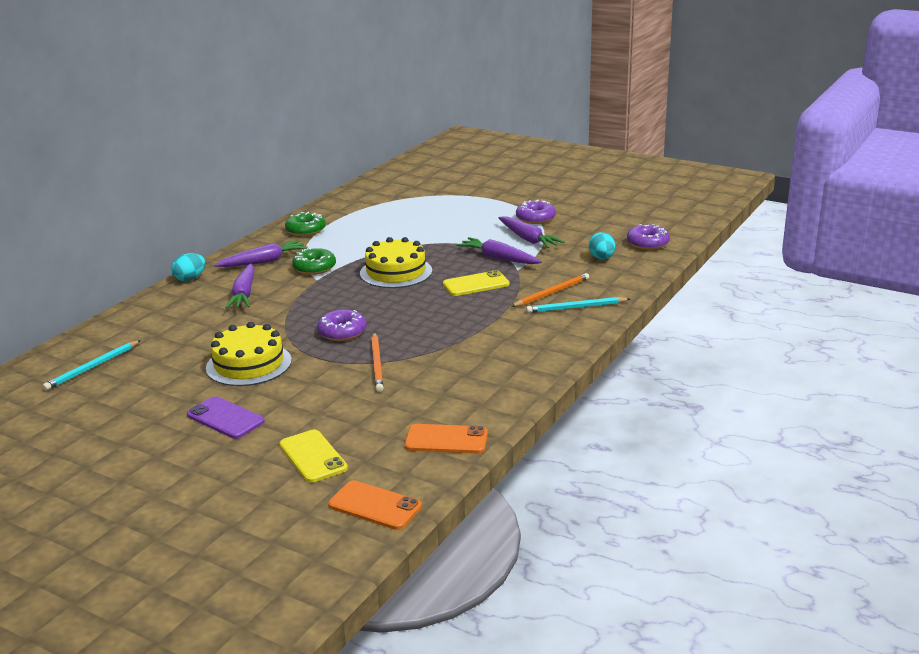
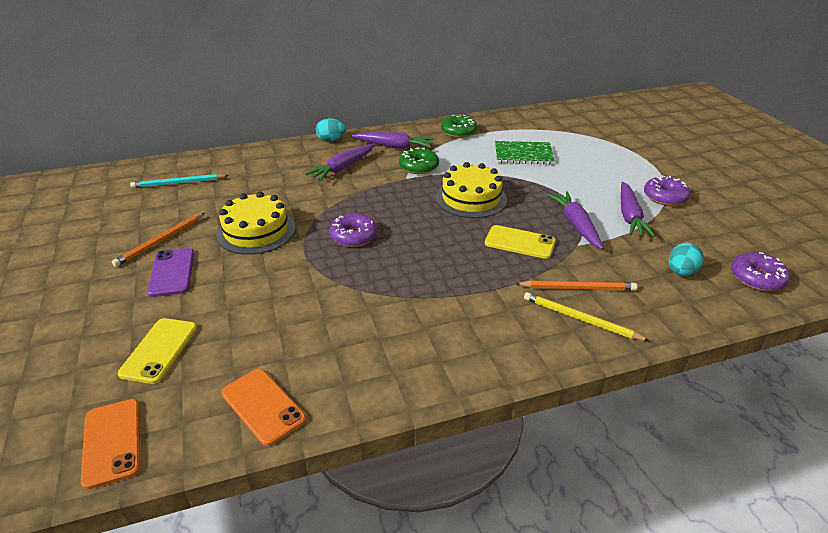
camera: 40 degrees right, 10 degrees up
(377, 364) = (332, 283): orange pencil -> orange pencil (160, 241)
(390, 227) = (523, 154): none -> green notebook
(576, 307) = (580, 319): turquoise pencil -> yellow pencil

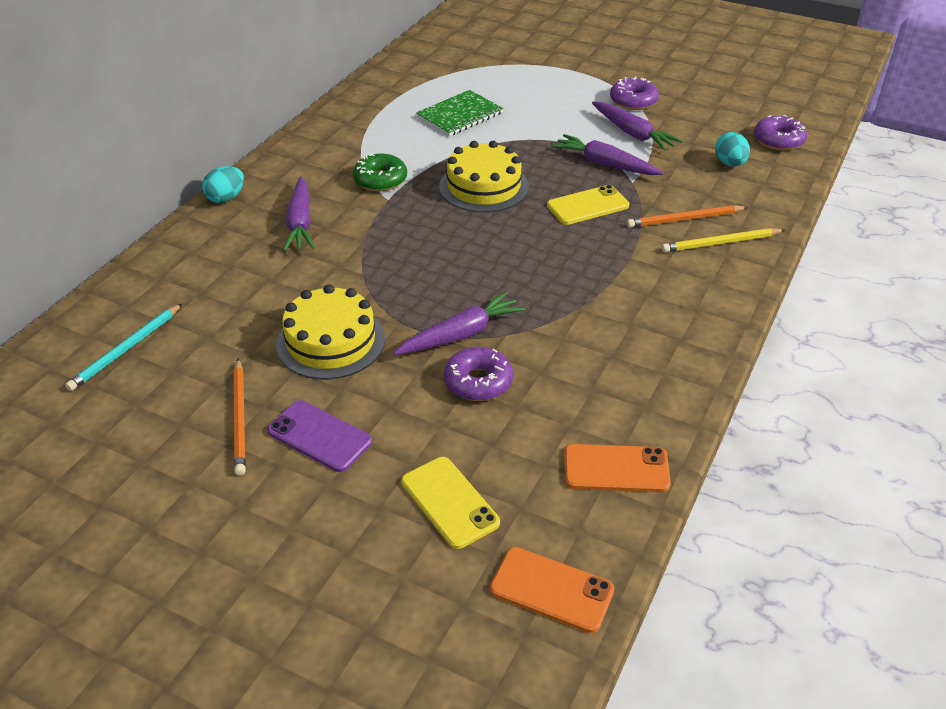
camera: 45 degrees left, 5 degrees up
(353, 236) = (439, 286): purple donut -> purple donut (478, 382)
(394, 146) = (314, 170): purple carrot -> purple carrot (461, 334)
(458, 132) = (356, 119): green donut -> none
(578, 288) = (684, 219): orange pencil -> orange pencil turned 150 degrees counterclockwise

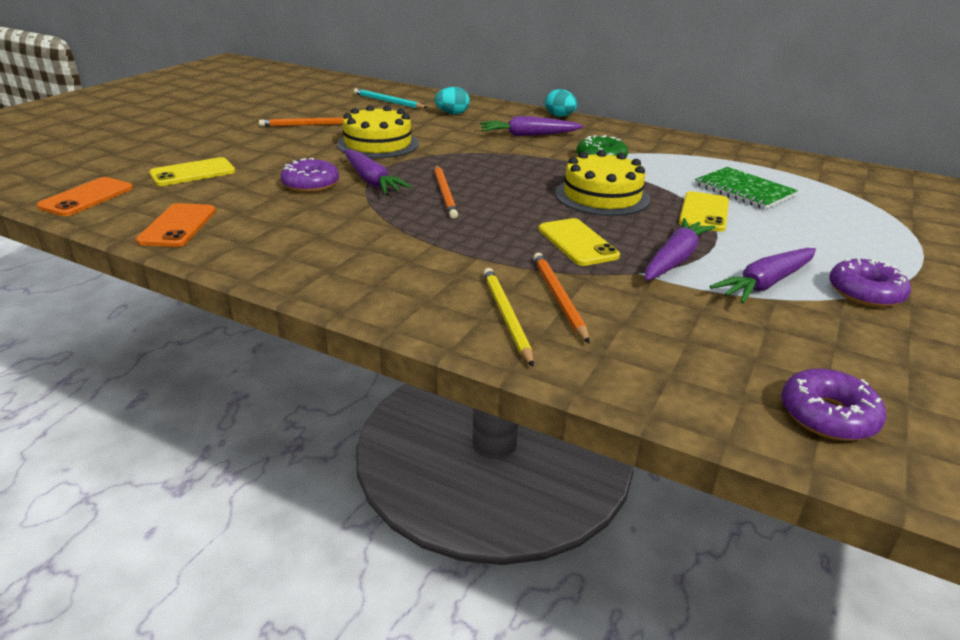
camera: 90 degrees right, 10 degrees down
(319, 436) = (281, 142): purple phone -> none
(491, 279) = (445, 194): none -> orange pencil
(511, 140) = (704, 212): none -> yellow phone
(730, 163) = (719, 352): turquoise egg -> turquoise egg (452, 113)

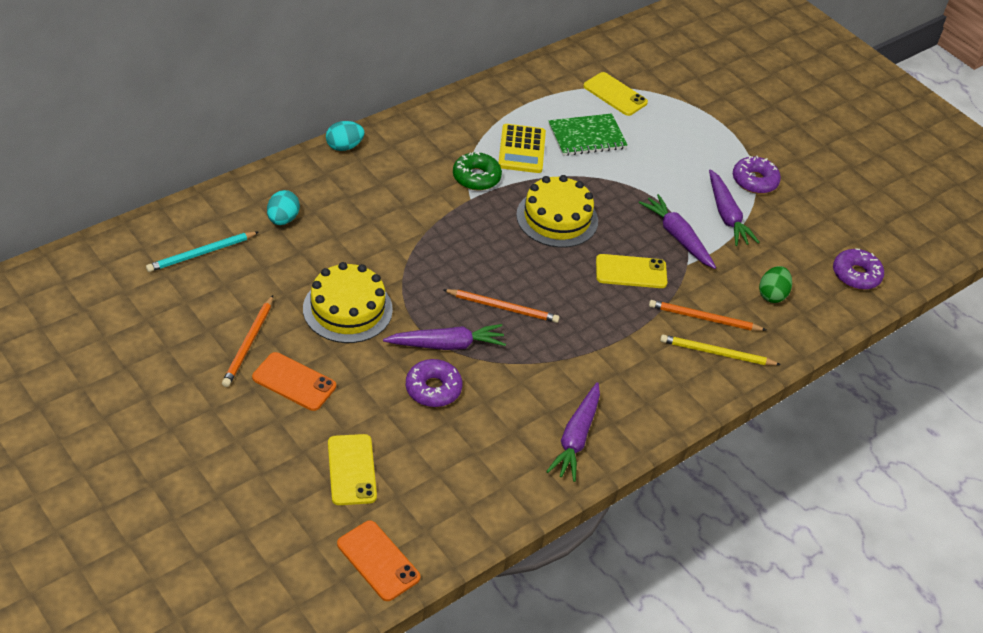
camera: 70 degrees left, 15 degrees up
(178, 226) = (485, 500): orange phone -> orange phone (294, 382)
(528, 135) = (387, 194): purple carrot -> purple carrot (576, 438)
(669, 342) = (772, 295): none -> green egg
(670, 168) = (521, 149): none -> yellow calculator
(704, 212) = (613, 180): yellow phone -> yellow phone (615, 94)

